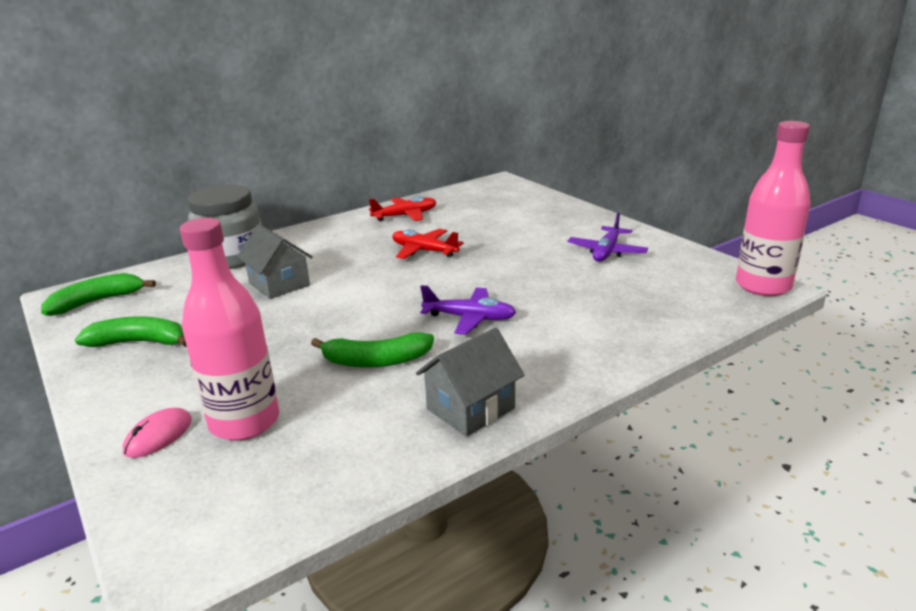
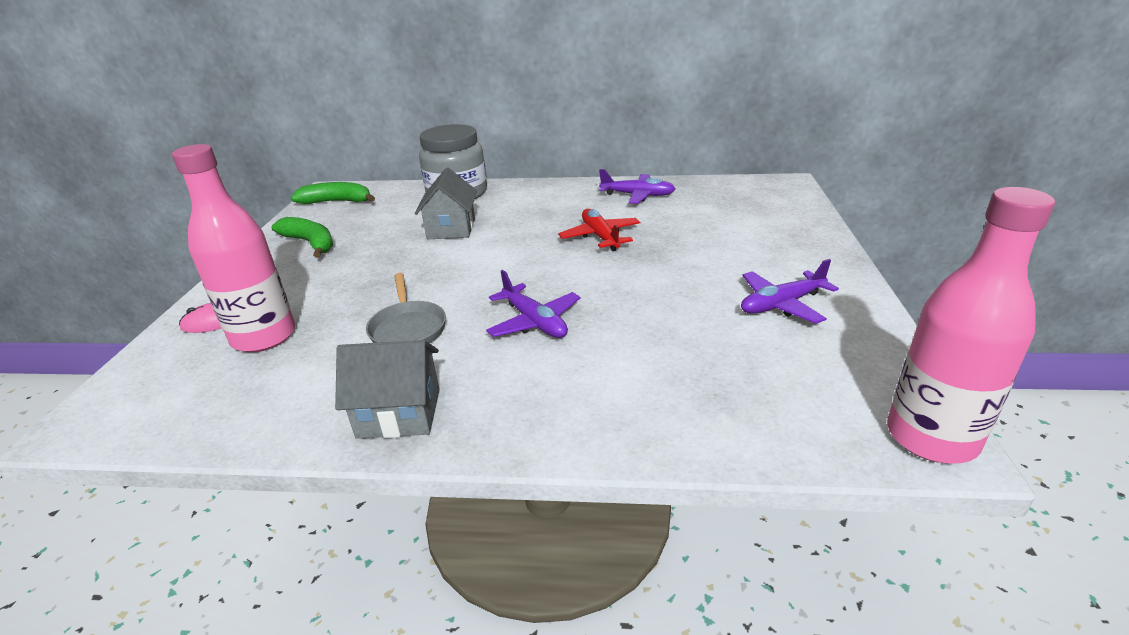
camera: 40 degrees right, 5 degrees up
(376, 361) = (408, 328): green banana -> grey pan
(405, 216) = (637, 195): red plane -> purple plane

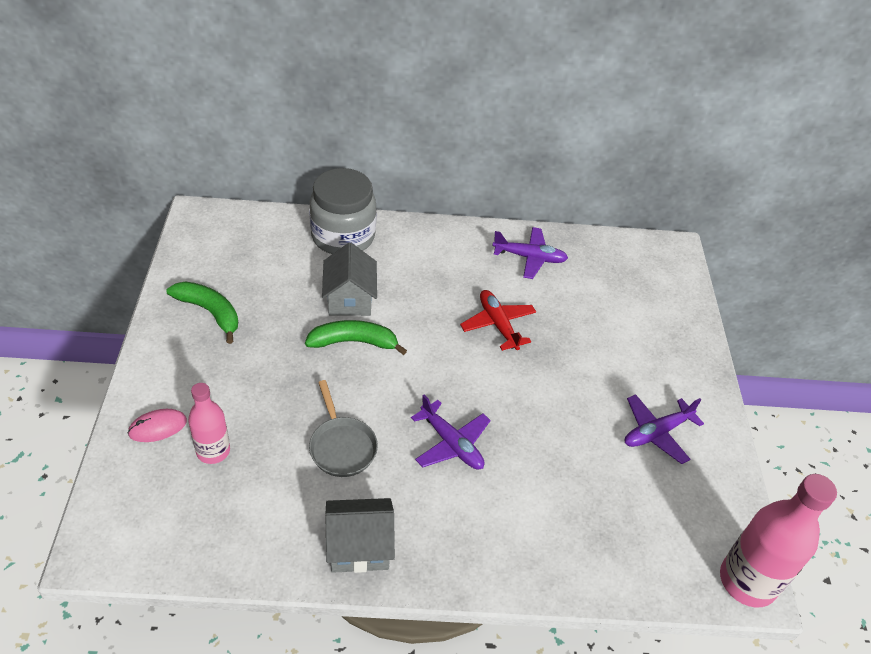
camera: 10 degrees left, 15 degrees up
(264, 337) = (213, 451): pink bottle -> pink bottle, size x0.60
(337, 201) = (215, 239): green banana -> green banana (354, 342)

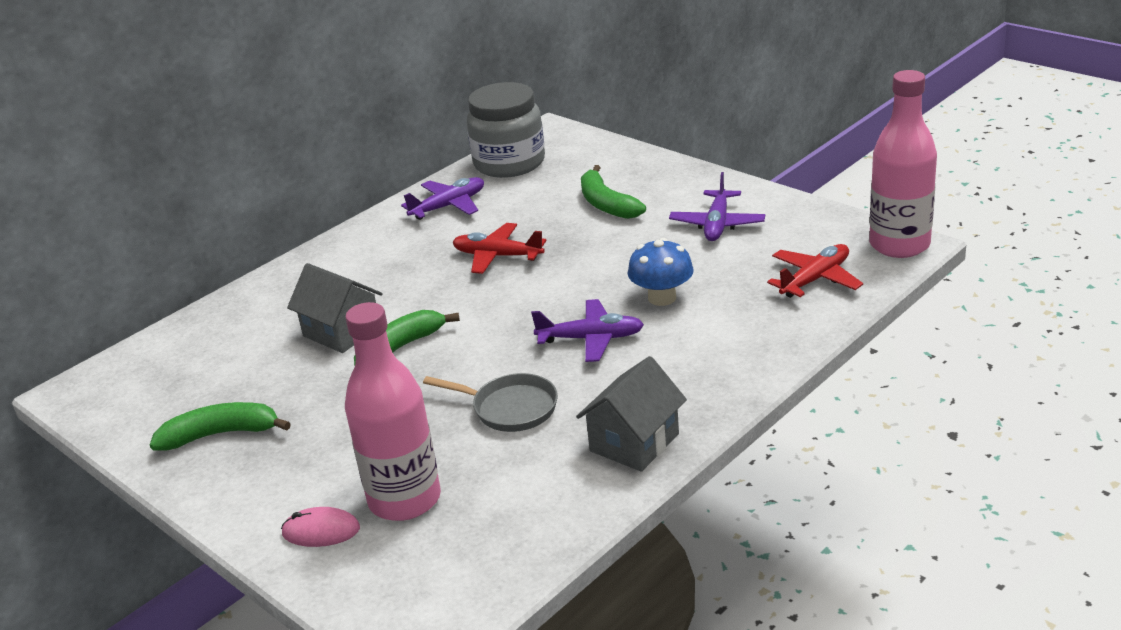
camera: 40 degrees left, 15 degrees down
(158, 427) = (321, 531): pink mouse -> pink mouse turned 75 degrees clockwise
(213, 451) = (405, 500): pink bottle -> pink bottle, size x1.65
(343, 236) = (257, 303): grey jar -> grey jar (509, 163)
(534, 456) = (662, 298): none -> blue mushroom
(616, 345) = (606, 204): none -> green banana
(645, 546) = (815, 279): none -> red plane

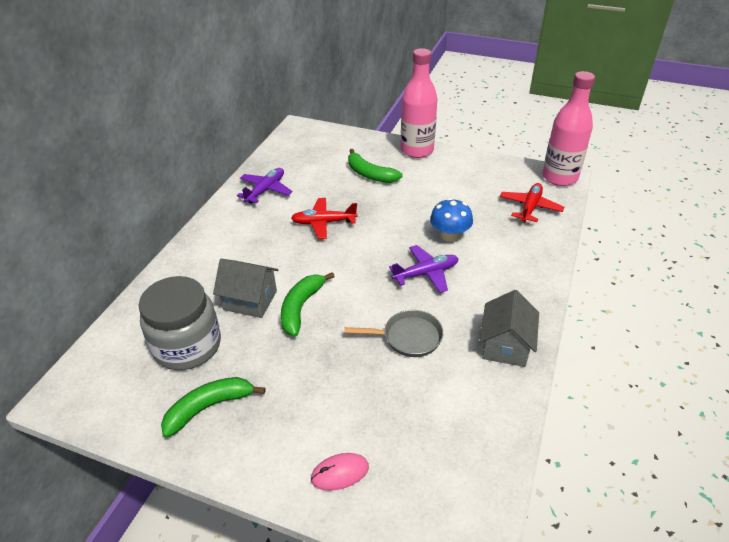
camera: 25 degrees left, 10 degrees up
(405, 500) = (384, 429): pink bottle -> pink bottle (417, 150)
(509, 163) = (287, 153): grey jar -> grey jar (187, 346)
(717, 224) = (447, 179): purple plane -> none

